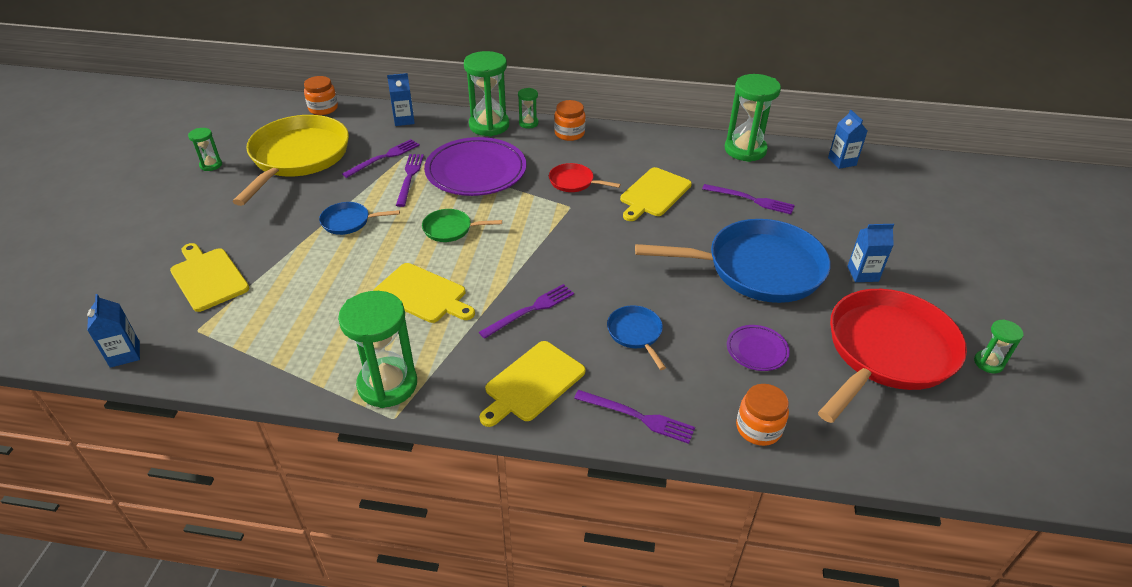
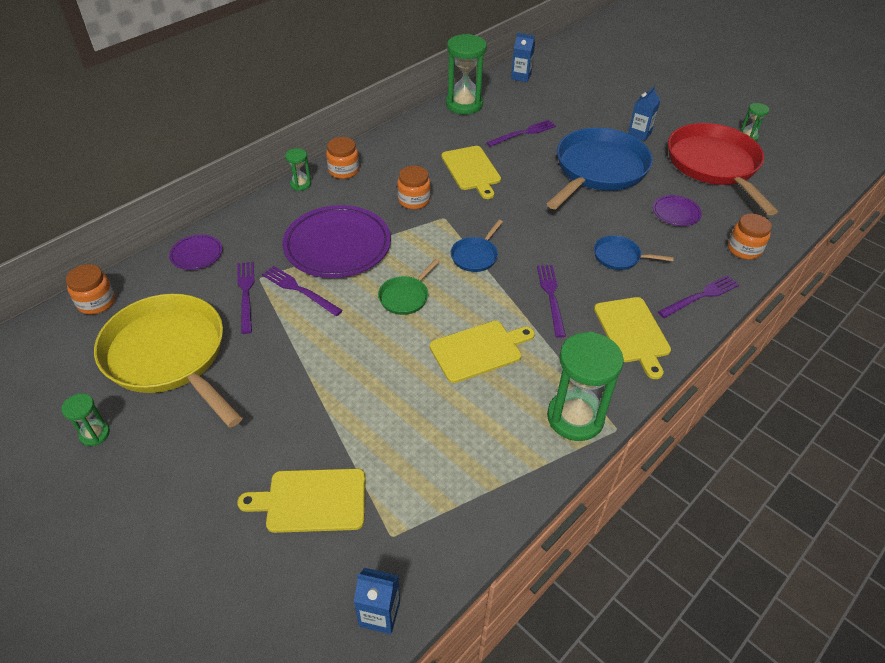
camera: 55 degrees left, 5 degrees up
(349, 222) = (326, 358): blue pan -> blue pan (475, 256)
(404, 120) = (196, 254): blue carton -> purple plate
(489, 125) = (275, 207): green hourglass -> none
(574, 182) = (414, 200): red pan -> orange jar

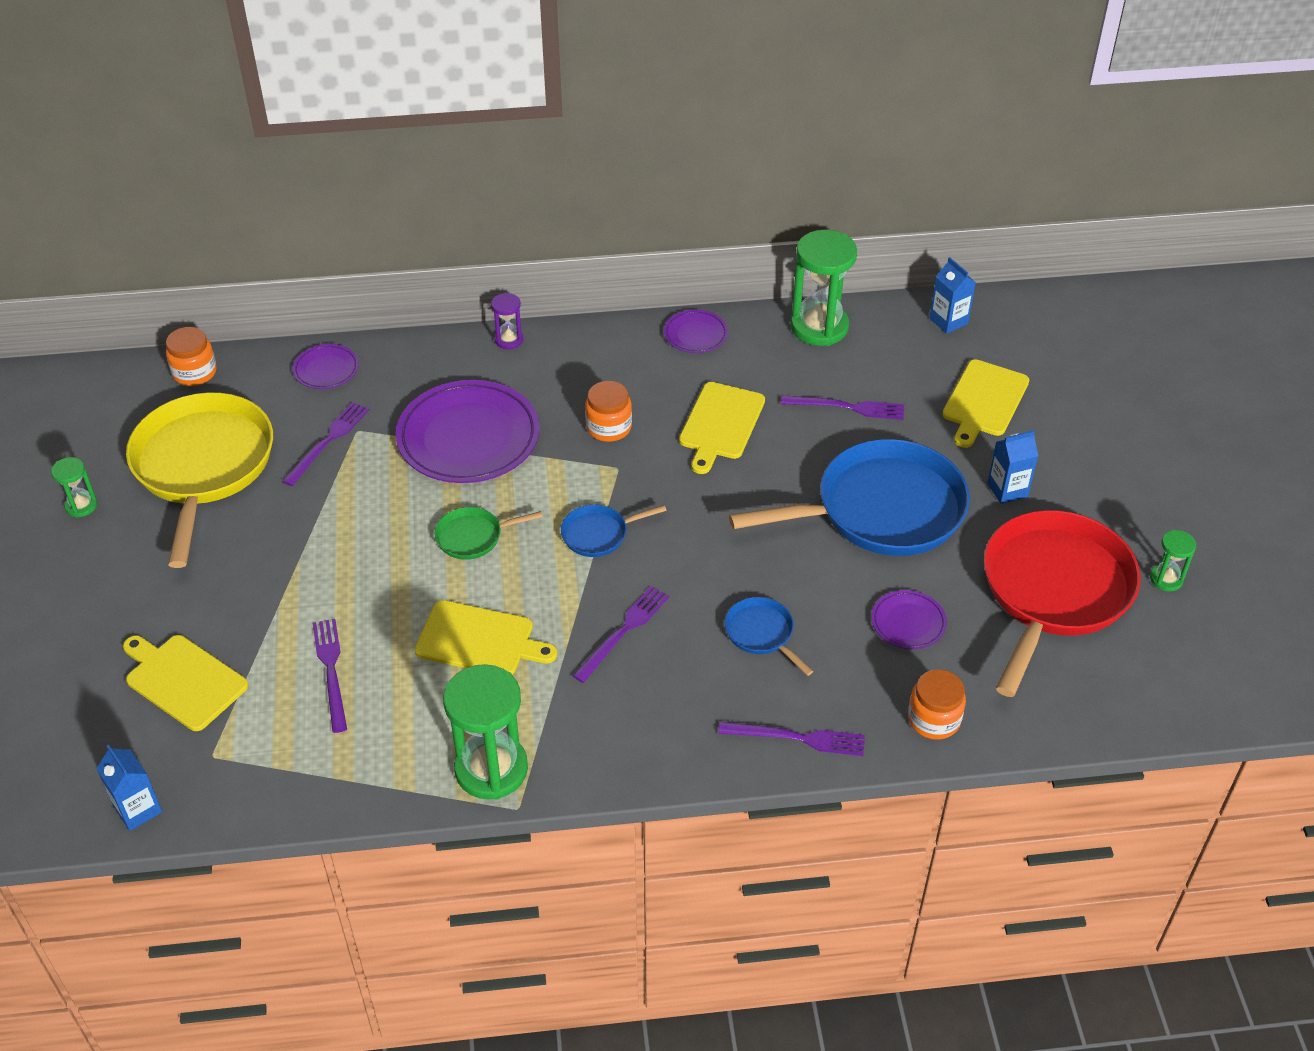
camera: 40 degrees right, 0 degrees up
(299, 290) = (380, 467): purple fork -> purple fork (331, 671)
(300, 184) = (509, 340): green hourglass -> purple hourglass
(343, 171) = (573, 346): orange jar -> none
(405, 135) = (695, 334): none -> purple plate
(632, 332) = (662, 726): yellow cutting board -> yellow cutting board (984, 401)

